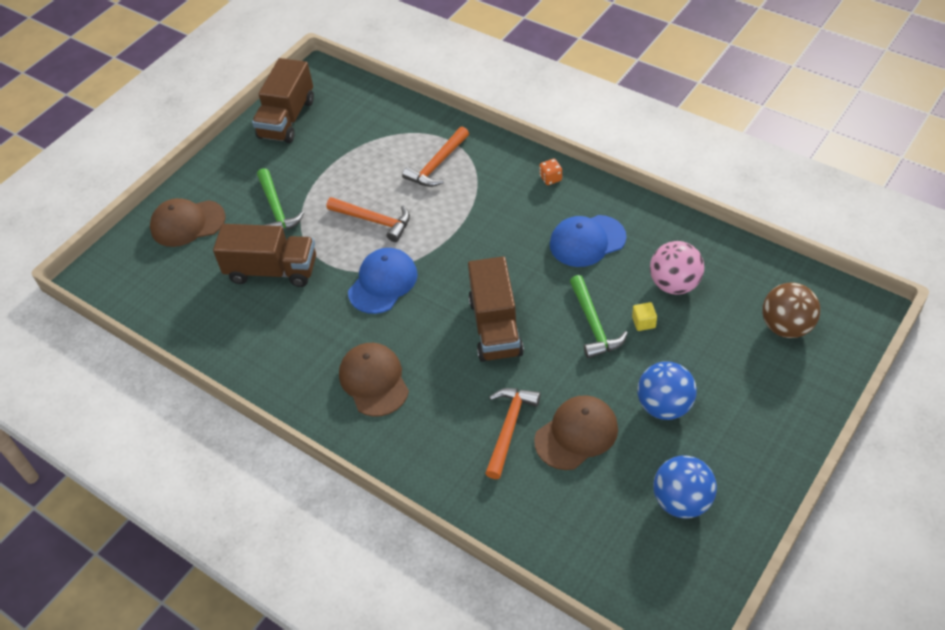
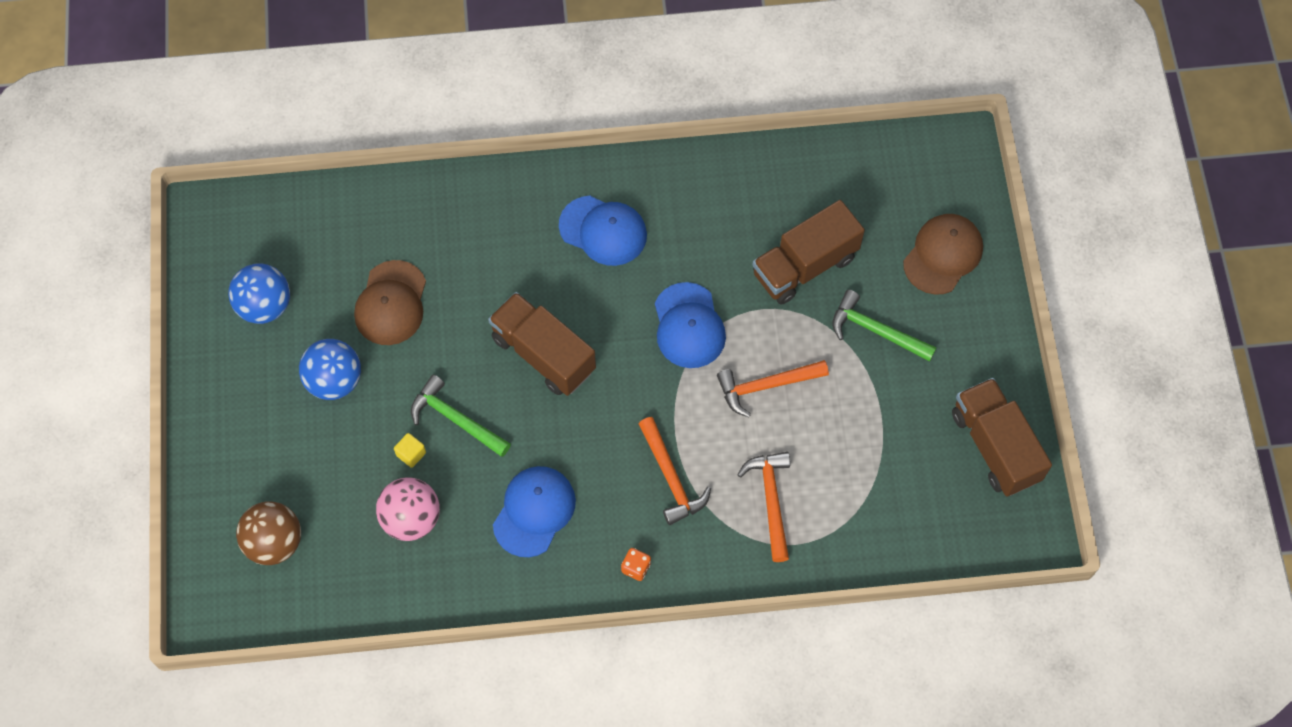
camera: 135 degrees right, 15 degrees up
(374, 381) = (603, 231): brown cap -> blue cap
(509, 428) = (452, 270): orange hammer -> orange hammer (671, 478)

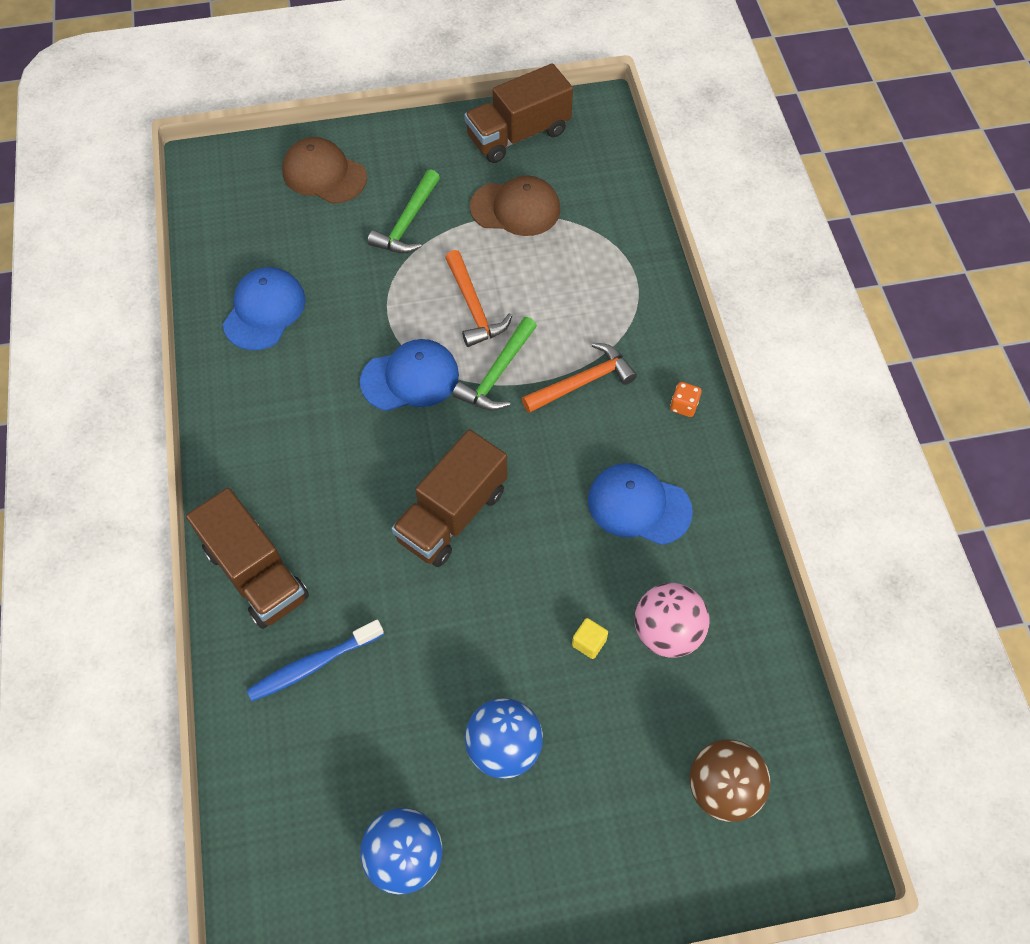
camera: 95 degrees left, 5 degrees down
(391, 303) = (395, 692): brown cap -> brown cap (515, 208)
(423, 244) = (313, 665): none -> blue toothbrush
(456, 419) = (540, 598): green hammer -> green hammer (497, 374)
(603, 231) = (295, 468): blue cap -> blue cap (264, 311)
(771, 501) = (595, 297): orange hammer -> none
(804, 266) = (337, 282): brown truck -> brown truck (256, 573)

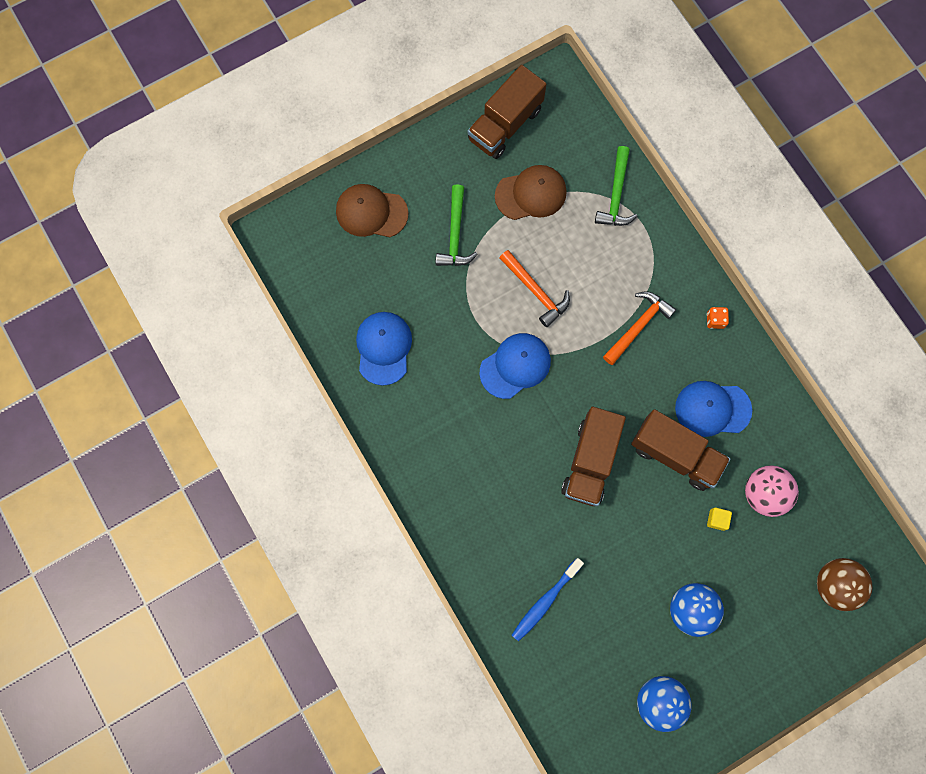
camera: 20 degrees left, 15 degrees up
(256, 573) = (477, 552): brown truck -> brown truck (675, 454)
(497, 374) = (576, 341): green hammer -> green hammer (616, 195)

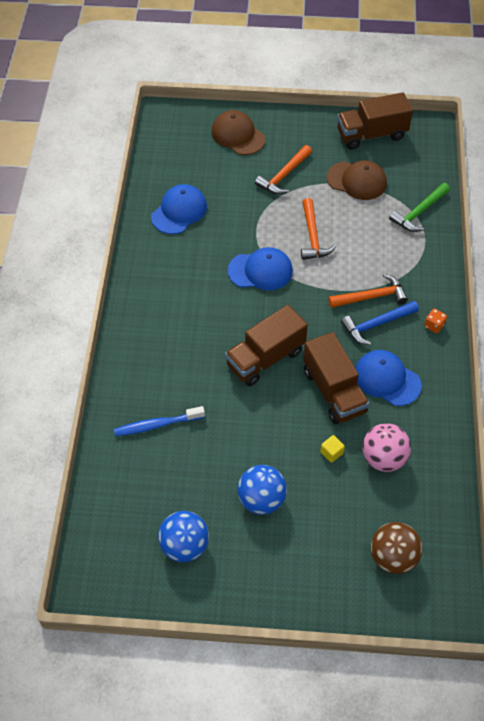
camera: 35 degrees right, 20 degrees down
(455, 234) = (284, 175): green hammer -> orange hammer
(664, 355) = (376, 325): none -> blue hammer

